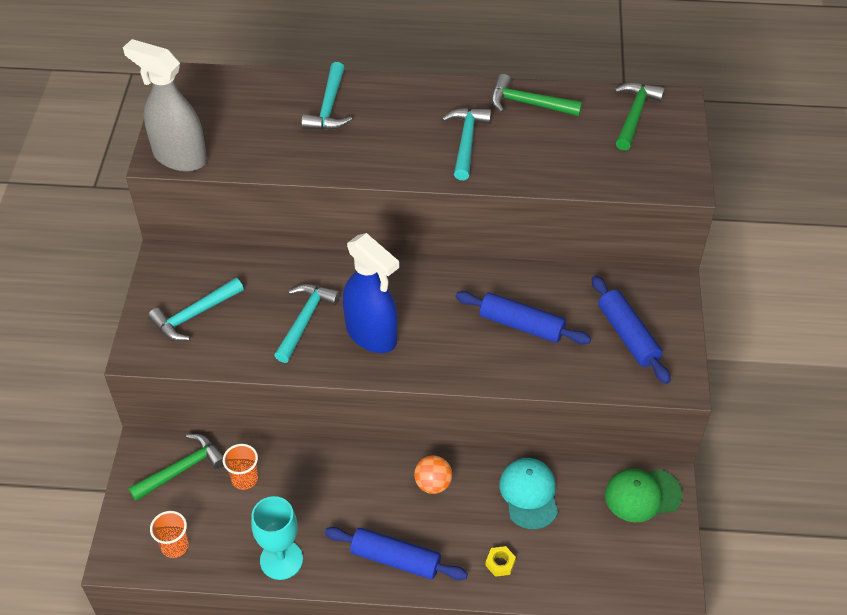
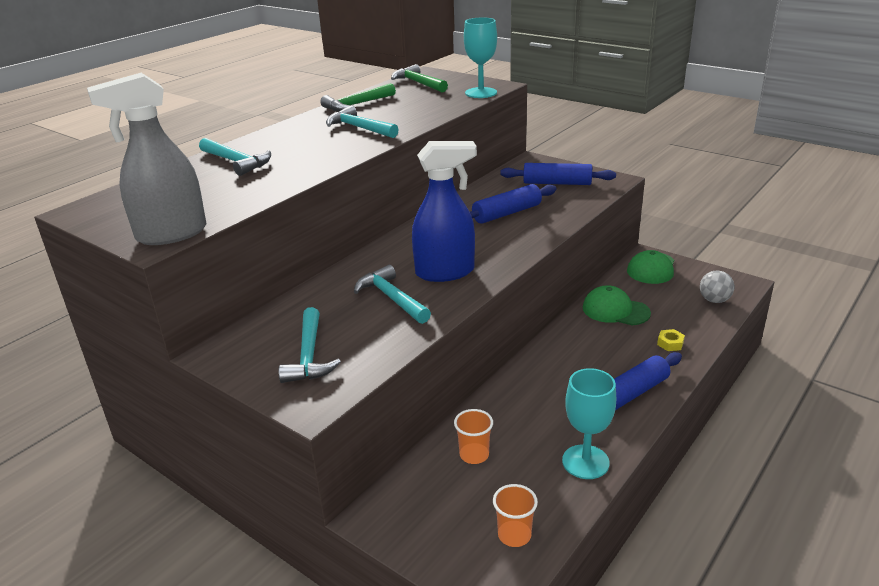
camera: 55 degrees left, 20 degrees down
(182, 469) = (423, 496): green hammer -> none
(433, 484) = (570, 350): orange ball -> none
(529, 494) = (615, 310): turquoise cap -> green cap
(615, 578) = (714, 300): none -> grey ball
(645, 182) = (481, 93): none -> turquoise goblet

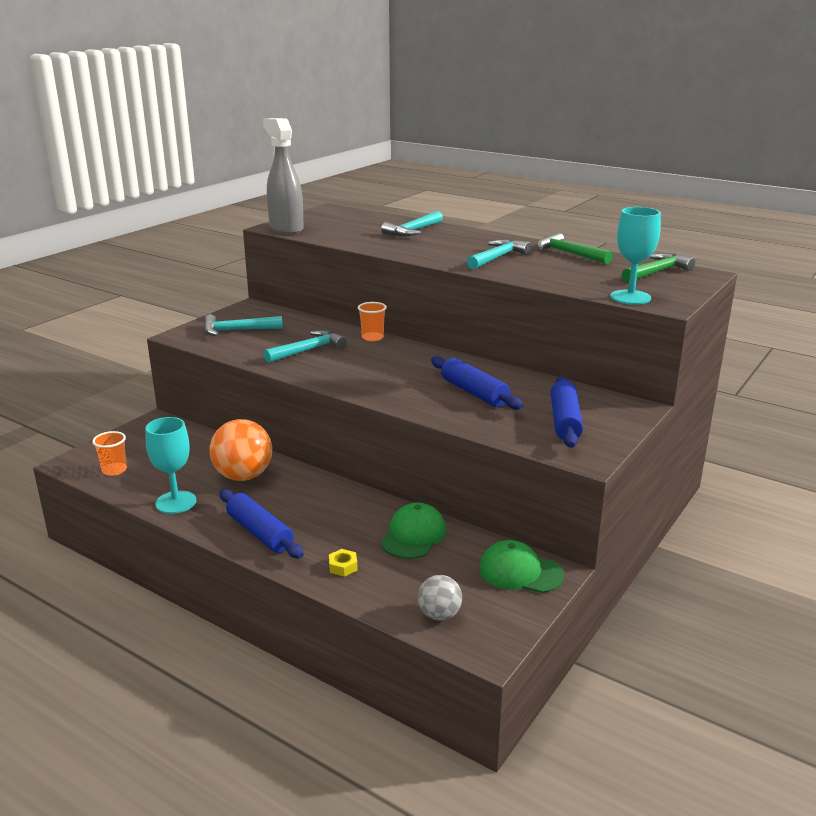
camera: 85 degrees right, 5 degrees down
(445, 272) = (348, 367): blue spray bottle -> none
(474, 455) = (202, 455): orange cup -> orange cup (372, 337)
(524, 415) = (243, 476): none -> orange ball

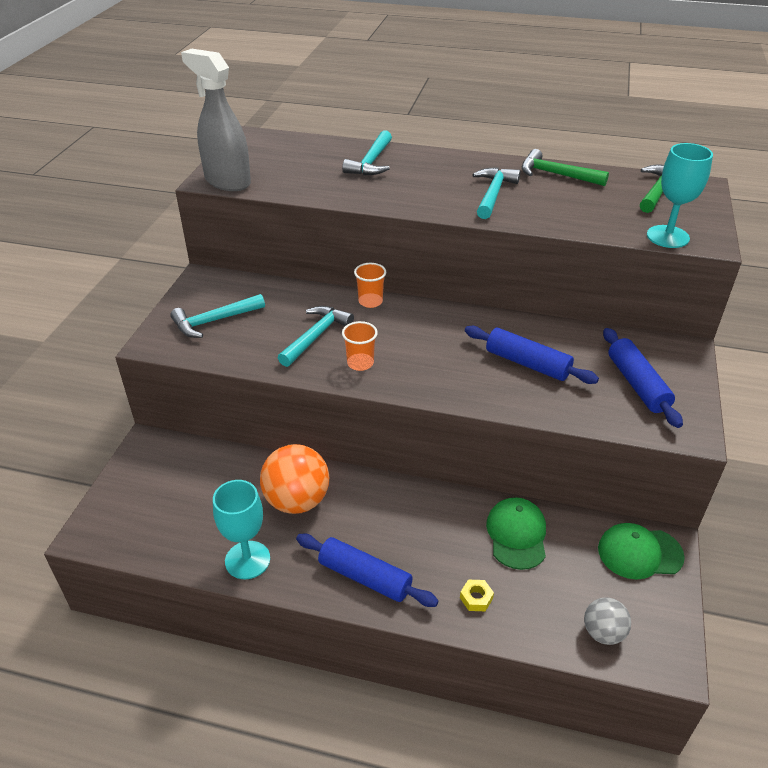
camera: 20 degrees left, 15 degrees up
(114, 470) = (146, 531): orange cup -> orange cup (360, 363)

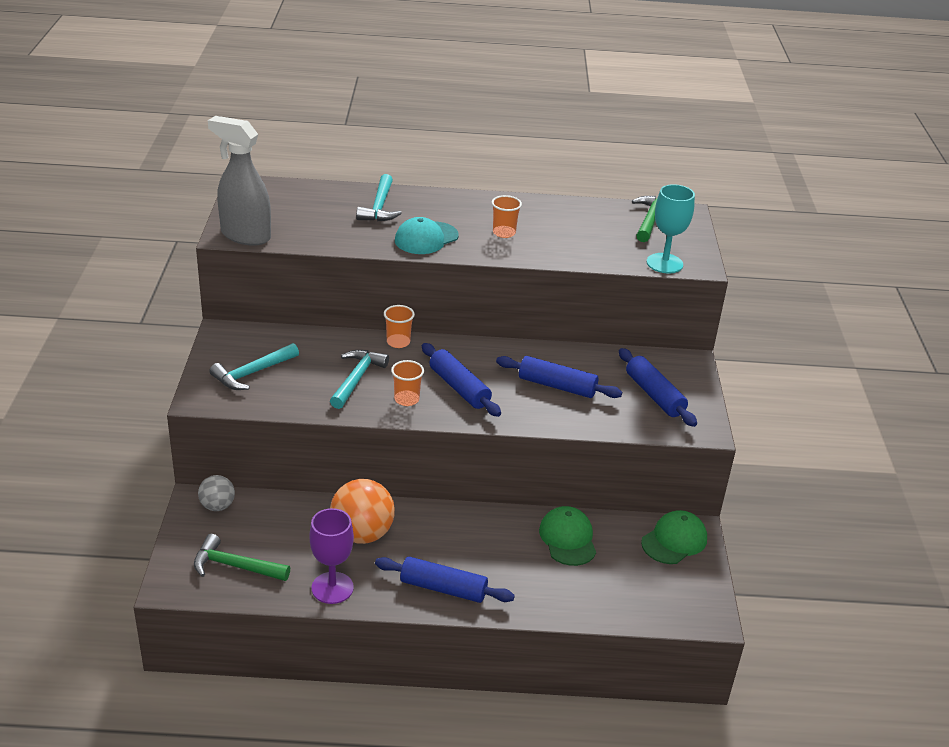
camera: 15 degrees left, 5 degrees down
(247, 560) = (332, 588): turquoise goblet -> purple goblet
(408, 195) = (426, 238): none -> turquoise cap
(419, 356) = (459, 388): none -> blue rolling pin
(476, 598) = (544, 592): yellow nut -> none
(493, 194) = (504, 233): turquoise hammer -> orange cup
(556, 175) = (557, 210): green hammer -> green hammer (235, 566)
(603, 633) = (654, 604): grey ball -> grey ball (217, 506)
(639, 553) = (674, 540): green cap -> green cap turned 150 degrees clockwise

